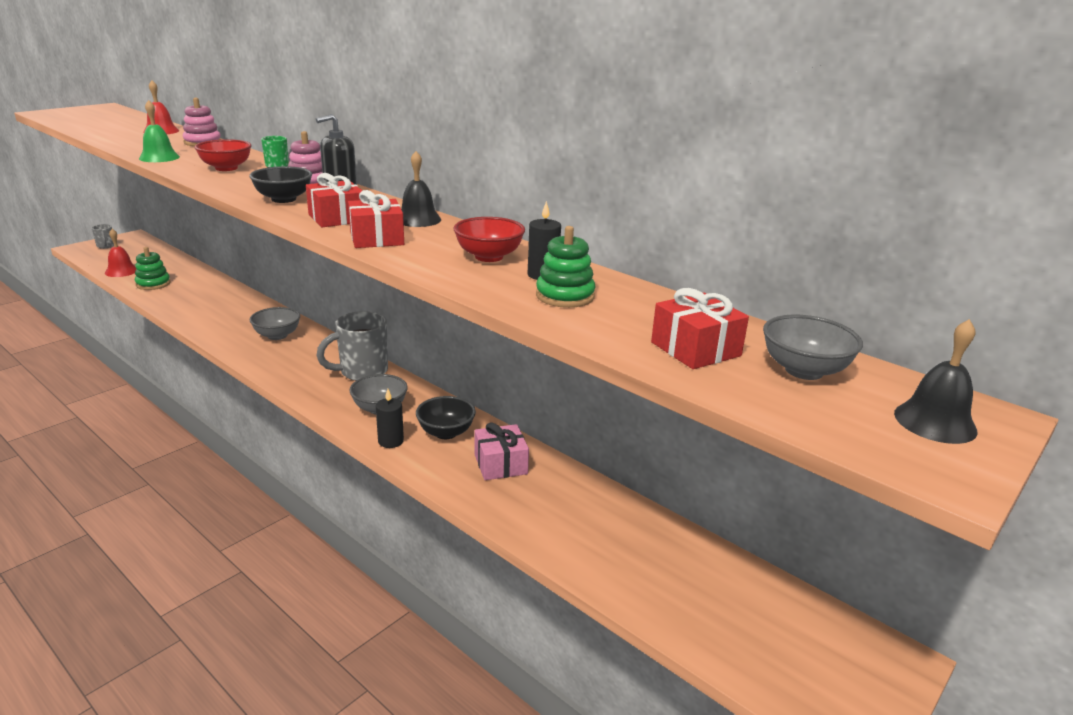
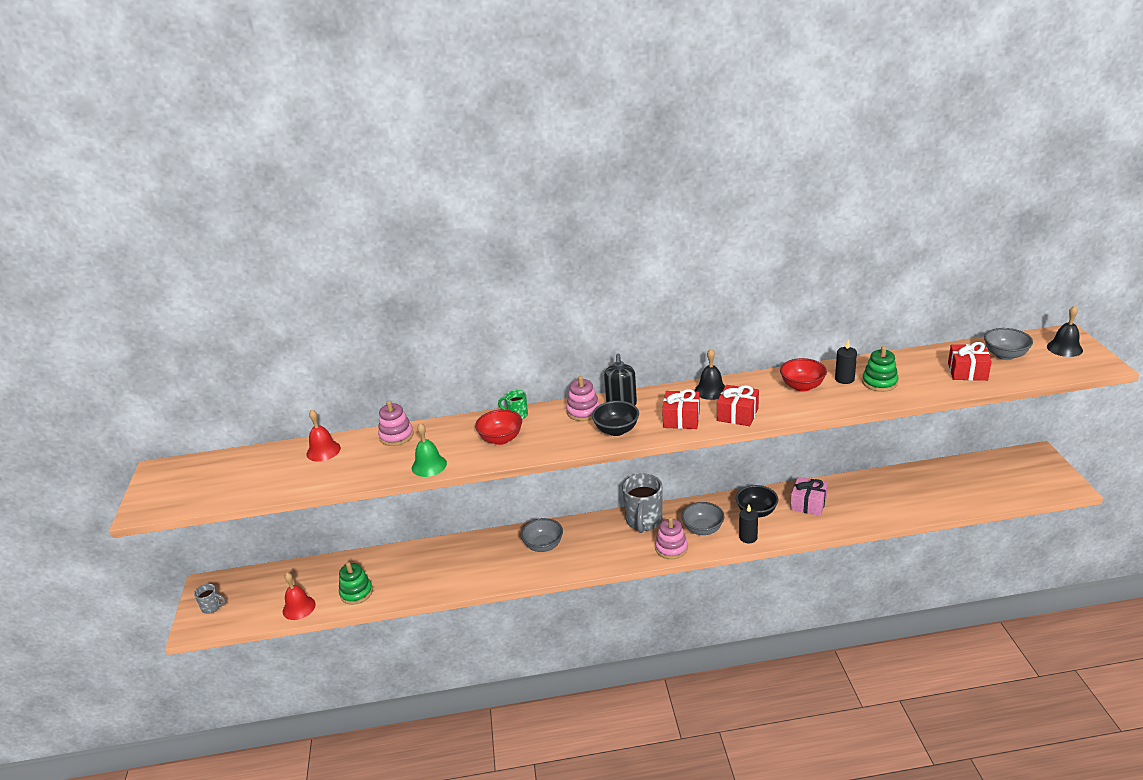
camera: 45 degrees left, 5 degrees up
(328, 400) = (671, 548): none -> pink stacking toy

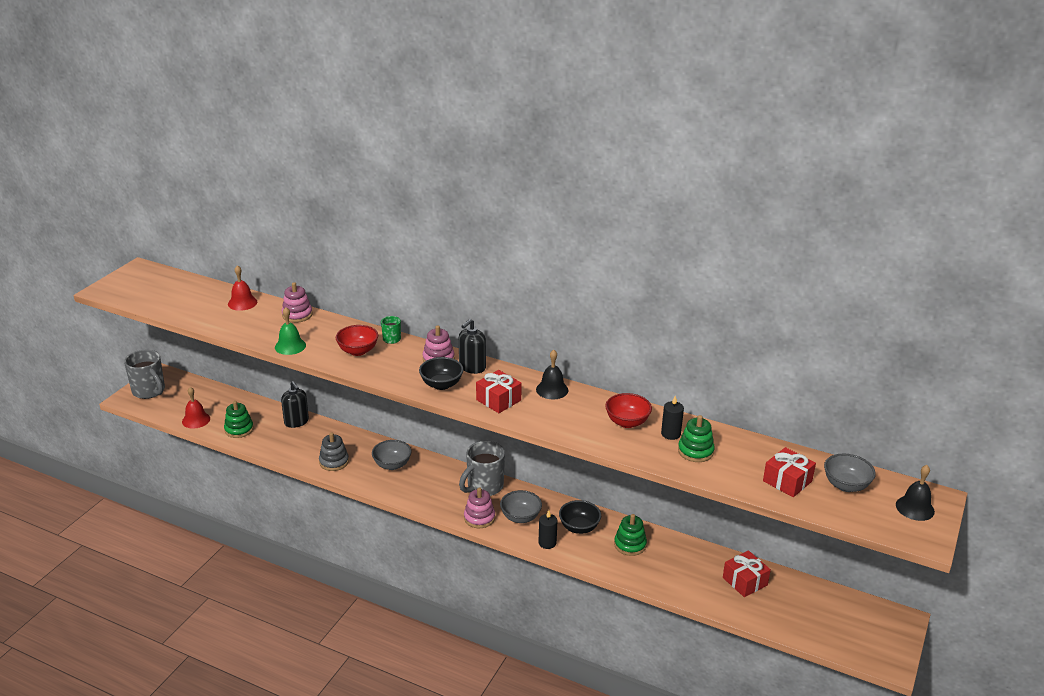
camera: 30 degrees right, 0 degrees up
(212, 607) = (149, 391): grey mug -> grey mug, size x2.02
(407, 556) = (296, 422): none -> black soap dispenser
(487, 571) = (334, 462): none -> grey stacking toy
(737, 414) = (544, 418): red gift -> red gift (745, 581)
(808, 504) = (630, 545): pink gift -> green stacking toy

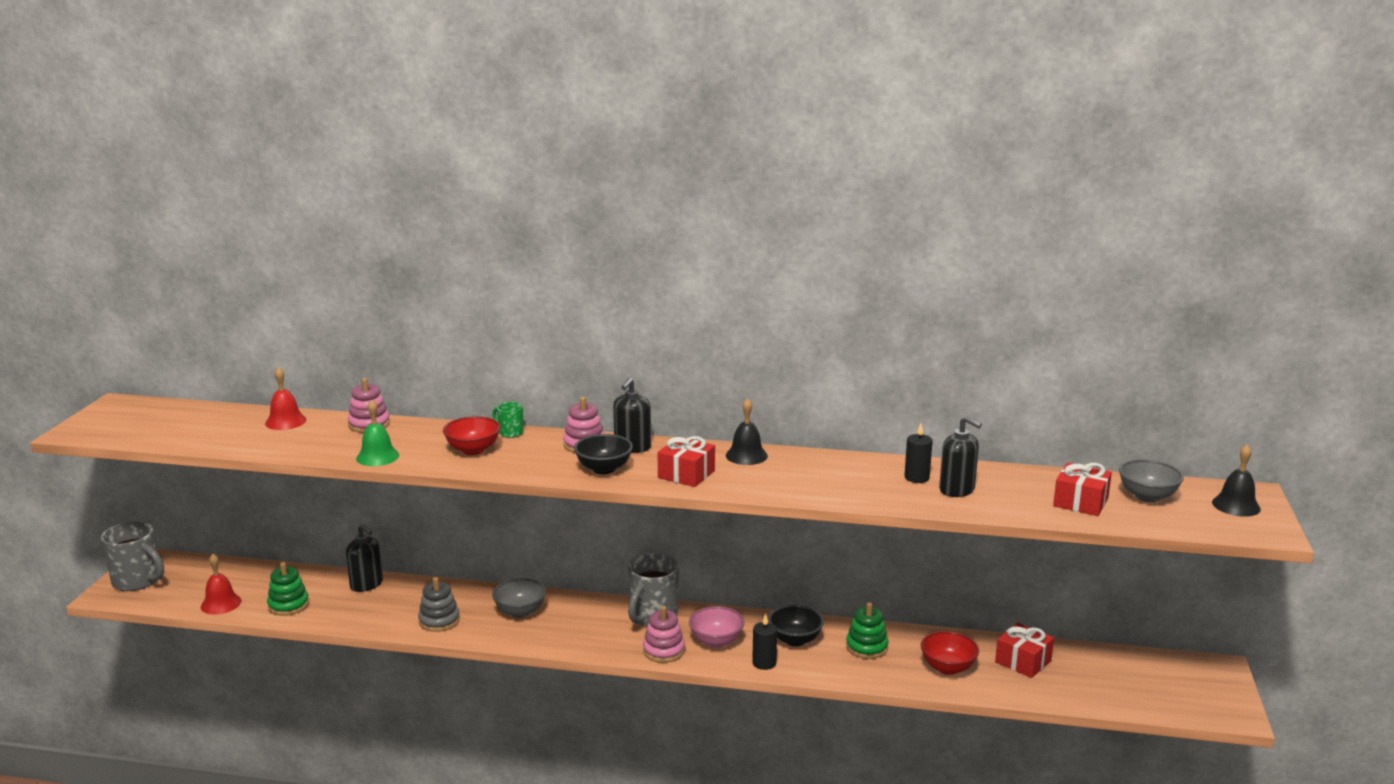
camera: 15 degrees left, 10 degrees down
(520, 517) = (716, 641): grey bowl -> pink bowl
(627, 422) = (858, 474): red bowl -> red bowl (947, 668)
(695, 451) = (957, 490): green stacking toy -> black soap dispenser

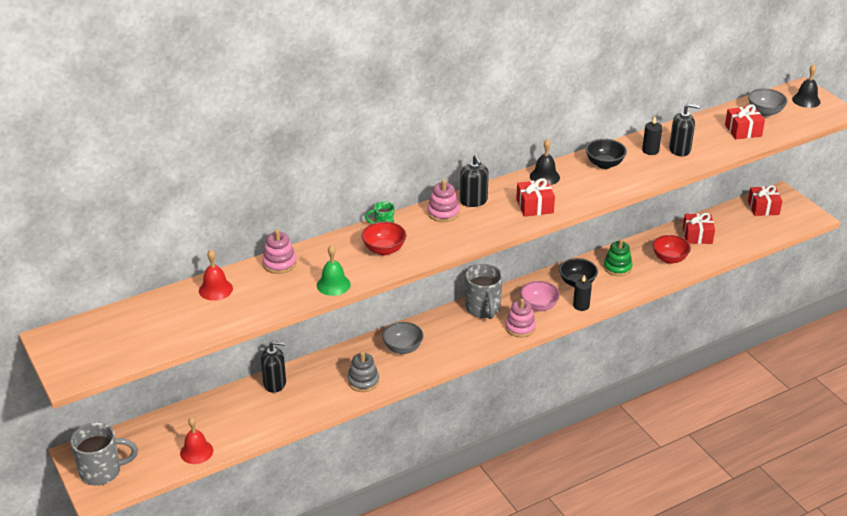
camera: 40 degrees left, 15 degrees up
(288, 605) = (246, 426): green stacking toy -> none
(604, 469) = (484, 225): black bowl -> black bowl (604, 164)
(1167, 672) = (763, 208): none -> red gift

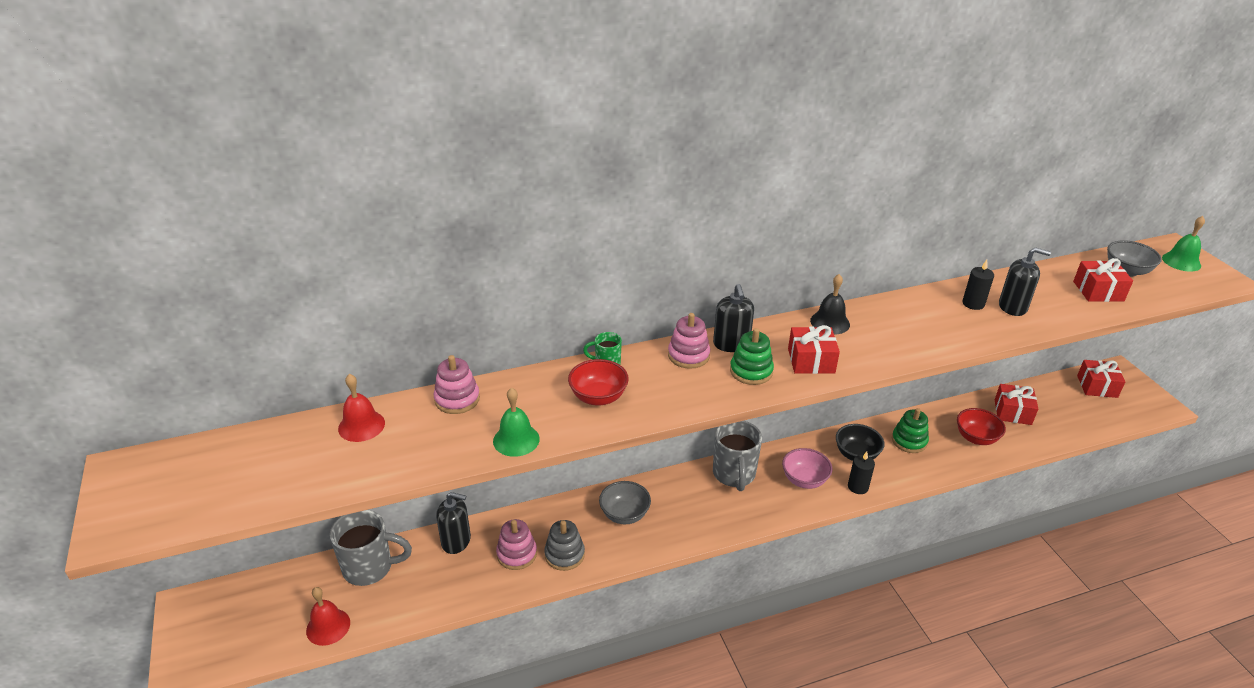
camera: 10 degrees right, 0 degrees up
(102, 471) = (204, 637): grey mug -> grey mug (370, 568)
(492, 219) = (751, 371): none -> green stacking toy
(520, 327) = (776, 507): pink stacking toy -> pink stacking toy (517, 554)
(604, 164) = (910, 315): black bowl -> none
(806, 100) = (1181, 261): black bell -> green bell

